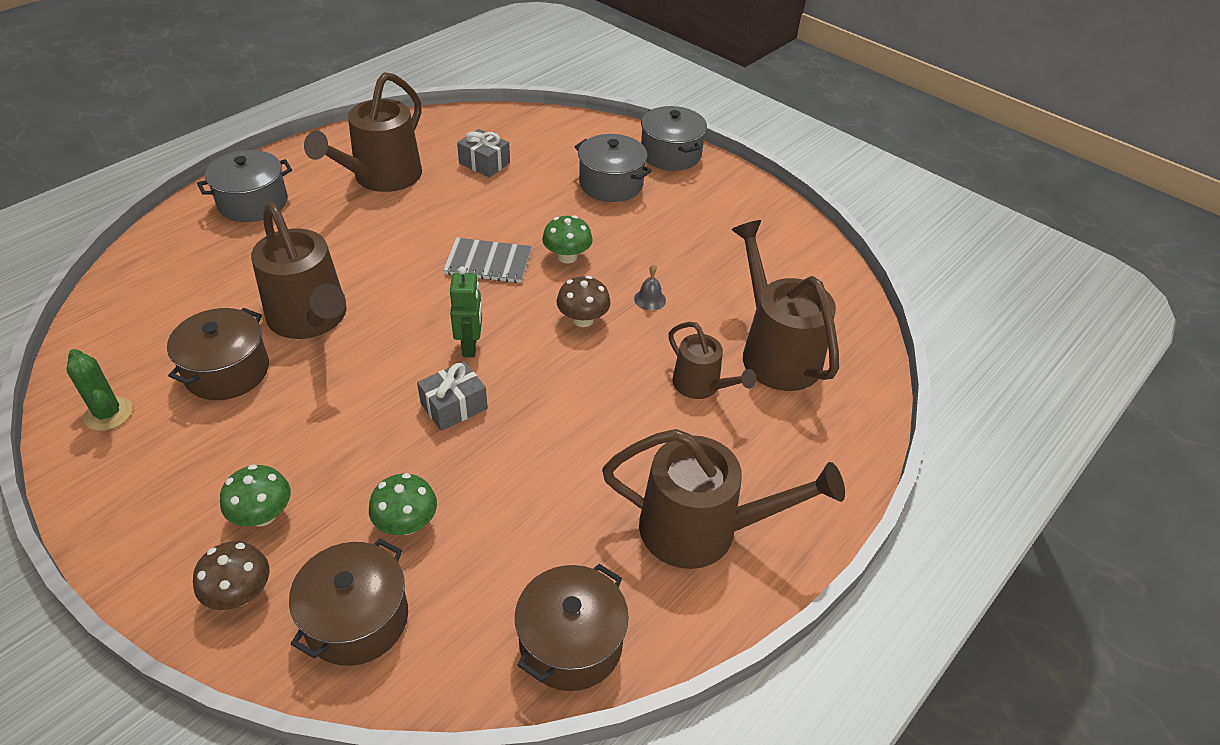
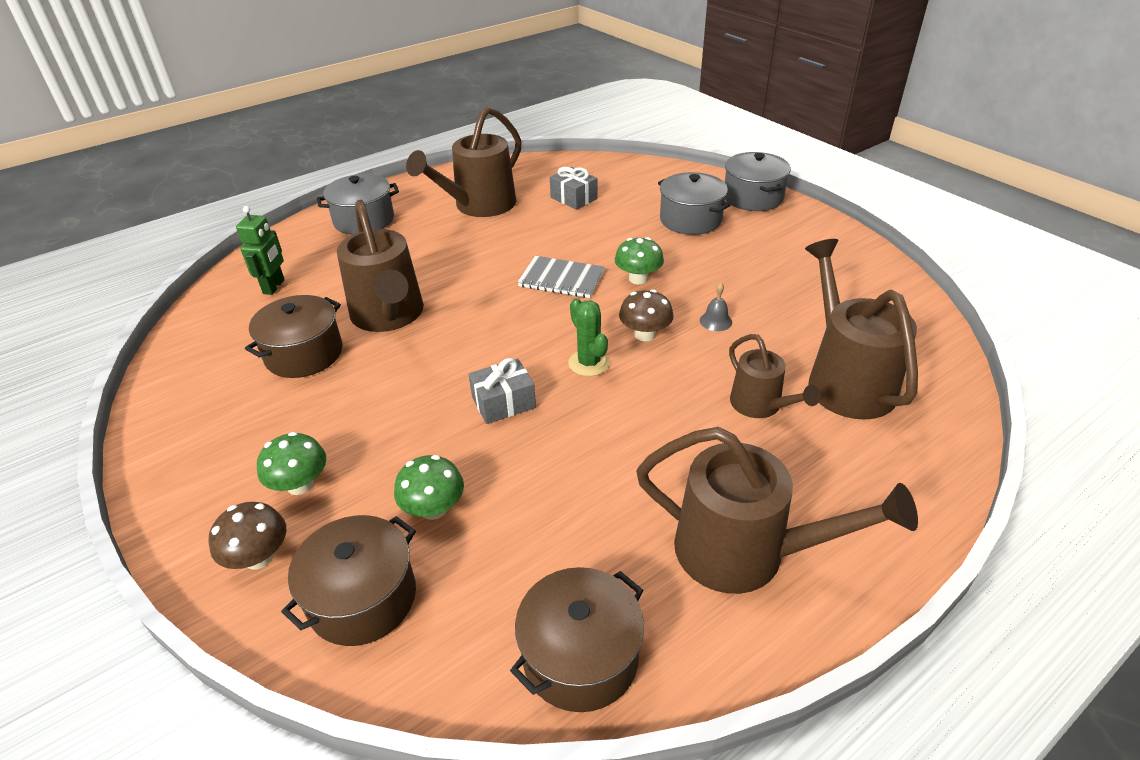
camera: 15 degrees right, 5 degrees down
(108, 414) = (193, 381): green cactus -> green cactus (589, 363)
(470, 346) = (530, 350): green robot -> green robot (274, 287)

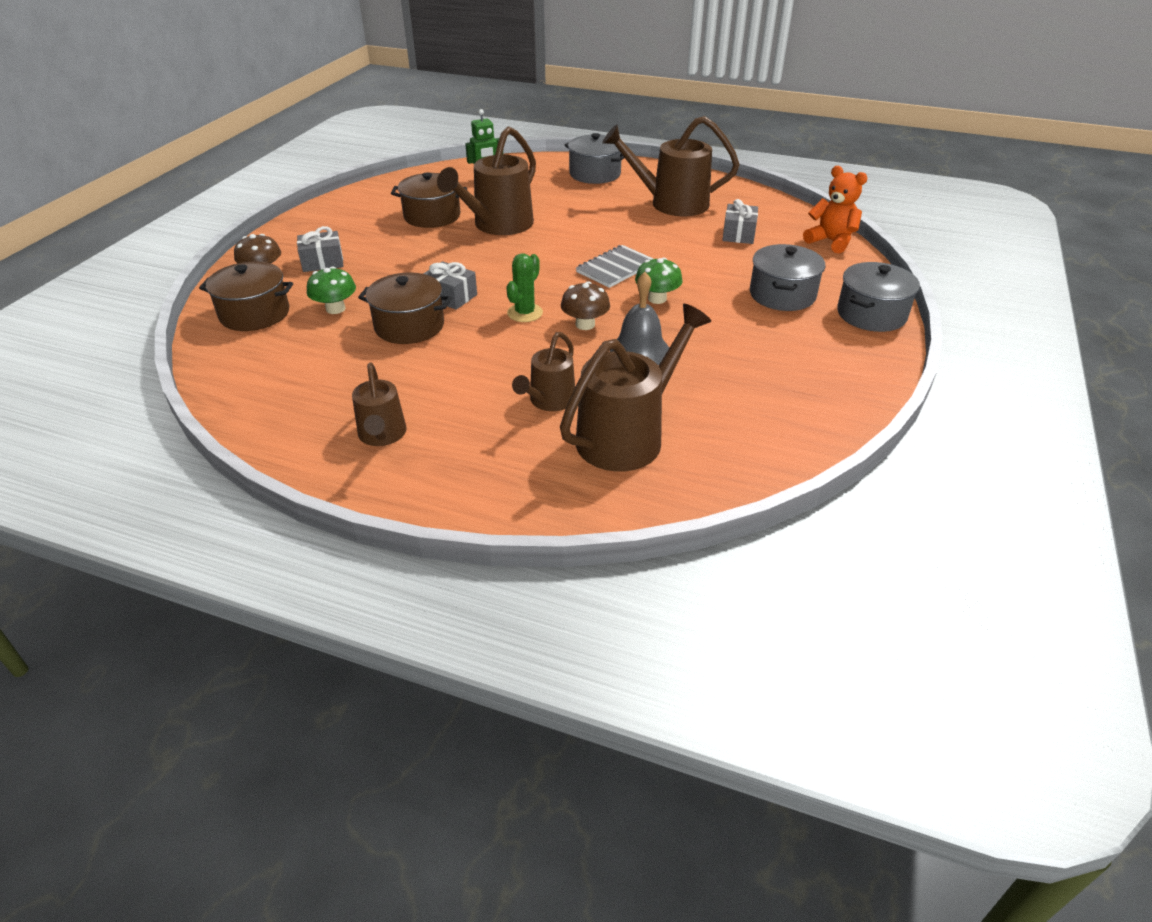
camera: 55 degrees right, 0 degrees up
(300, 484) = (322, 262): green mushroom -> grey gift
(561, 279) = (615, 268): grey notebook -> grey notebook turned 60 degrees clockwise
(580, 657) = (255, 397): brown pot -> brown pot (409, 326)
(632, 167) = (831, 241): none -> orange teddy bear
(715, 321) = (639, 350): grey bell -> grey bell, size x1.93
(746, 553) = (382, 436): brown watering can -> brown watering can, size x0.57

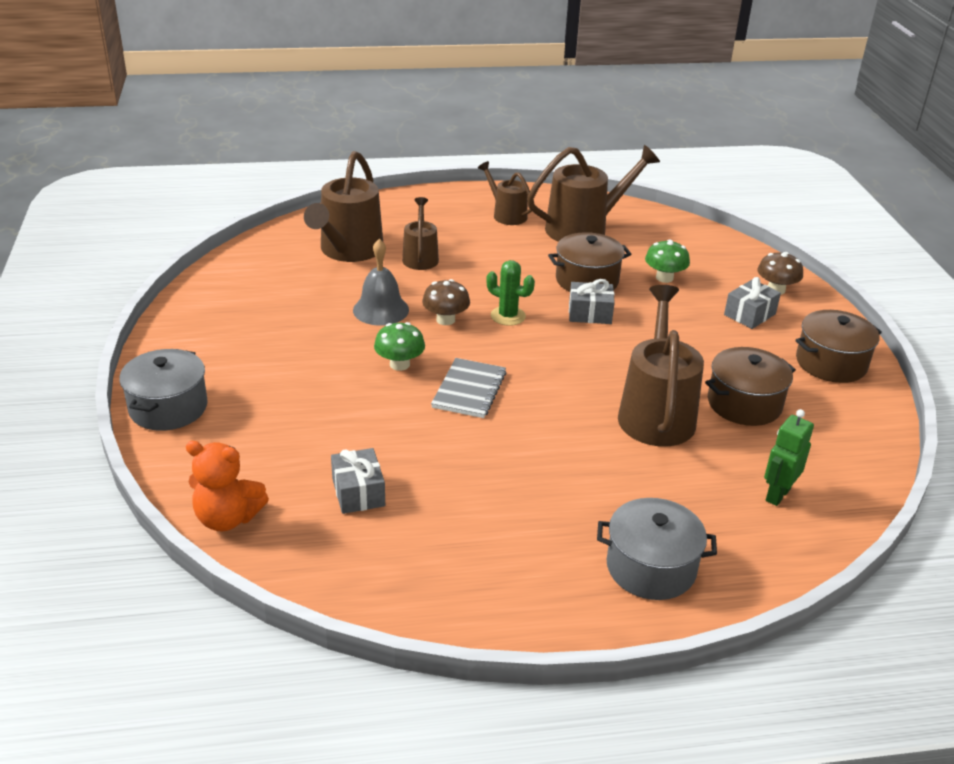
camera: 150 degrees right, 5 degrees down
(255, 314) = (716, 258): brown pot -> brown pot (831, 363)
(525, 313) = (508, 316): green cactus -> green cactus turned 60 degrees counterclockwise
(670, 203) = (486, 530): brown watering can -> brown watering can (584, 228)
(782, 295) = (271, 406): grey pot -> none

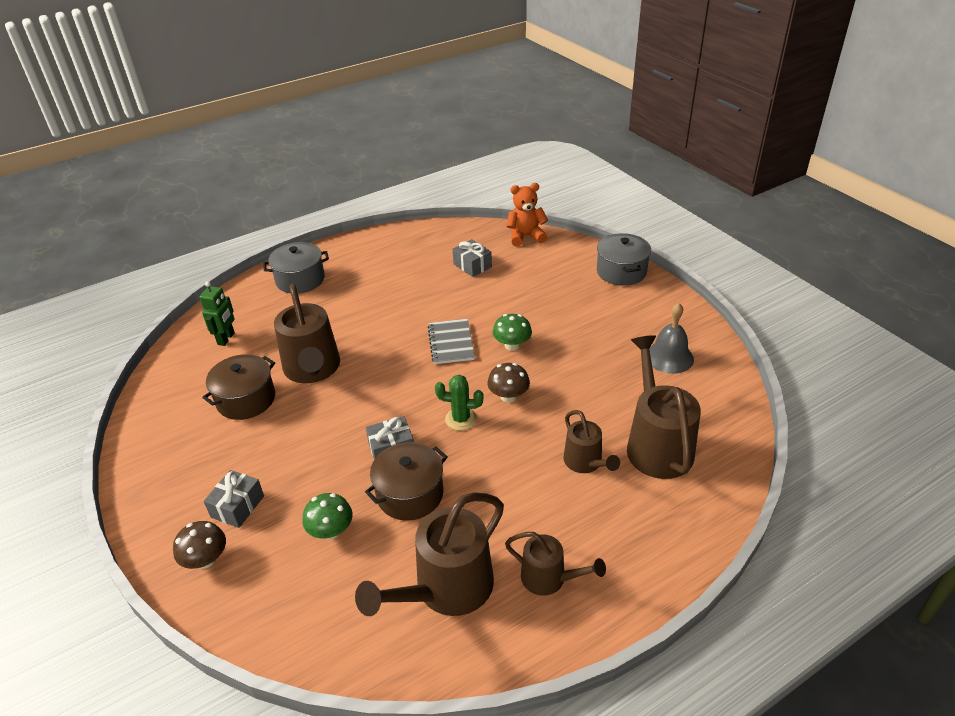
camera: 160 degrees right, 5 degrees up
(381, 310) = (566, 387): grey bell -> grey bell (669, 357)
(831, 363) = (165, 469): brown pot -> none

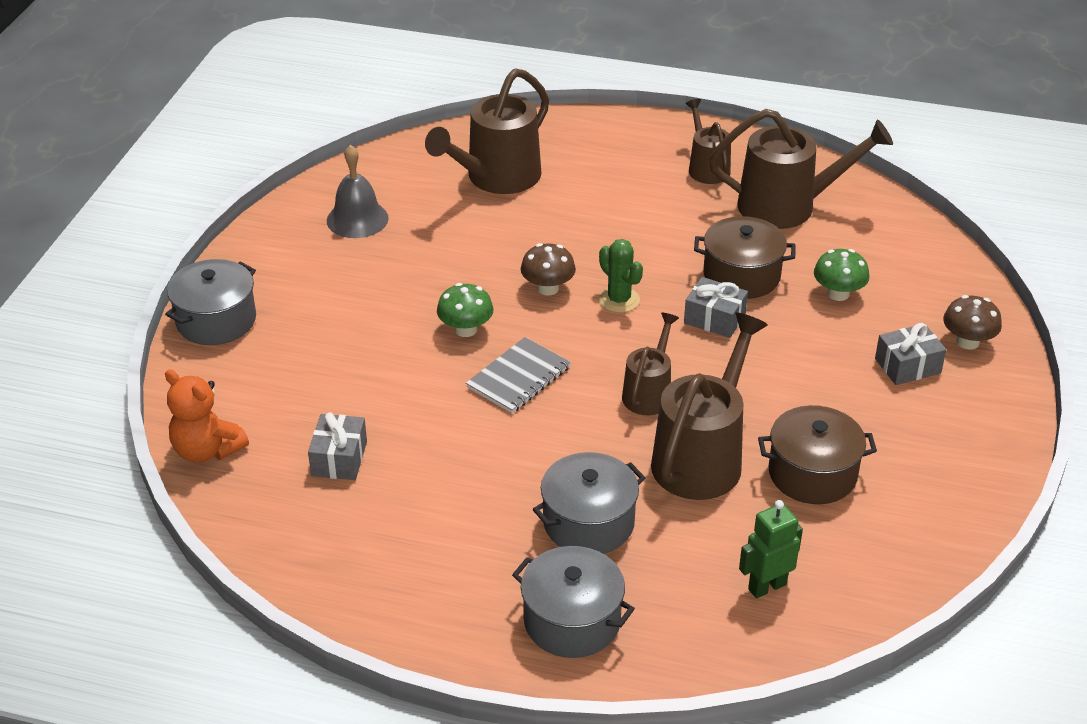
camera: 135 degrees left, 0 degrees up
(335, 311) = (588, 523): none -> grey pot
(586, 463) = (570, 203): brown watering can -> brown watering can (649, 392)

